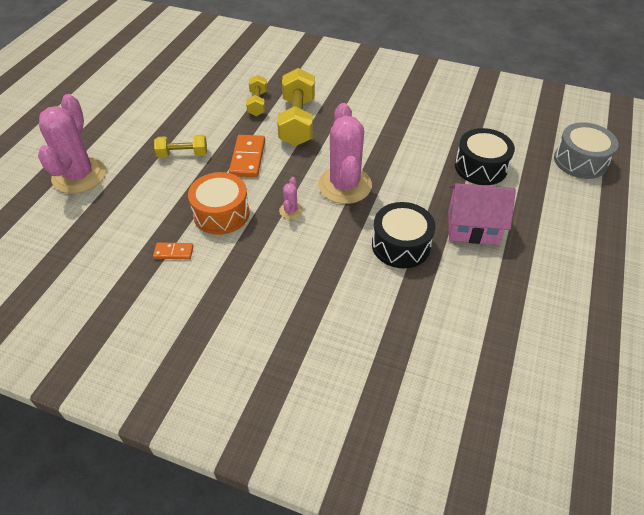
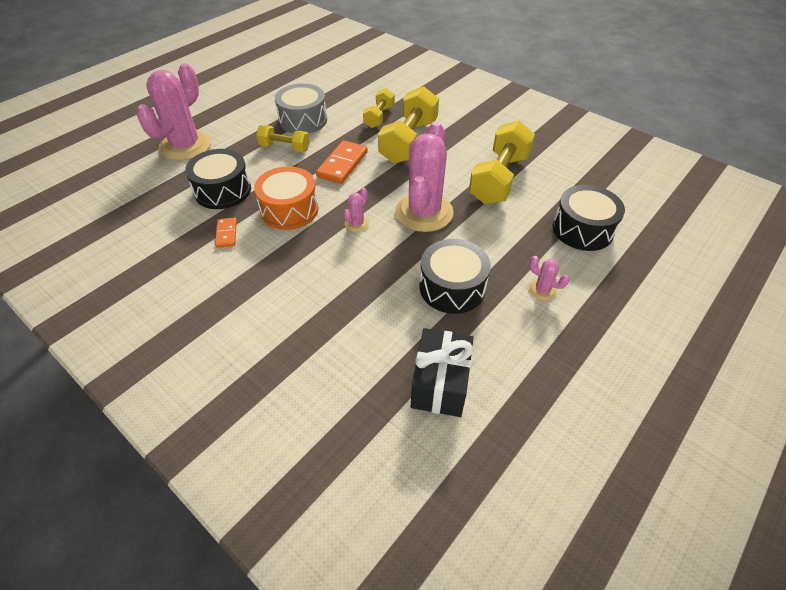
camera: 20 degrees right, 0 degrees up
(145, 211) = (223, 190): none -> black drum
(173, 252) = (226, 234): orange domino -> orange domino turned 60 degrees clockwise
(393, 139) = (499, 179): none -> yellow dumbbell
(430, 327) = (440, 384): none -> black gift
(473, 227) = (542, 290): pink house -> pink cactus
(580, 161) = (708, 251): grey drum -> grey drum (303, 120)

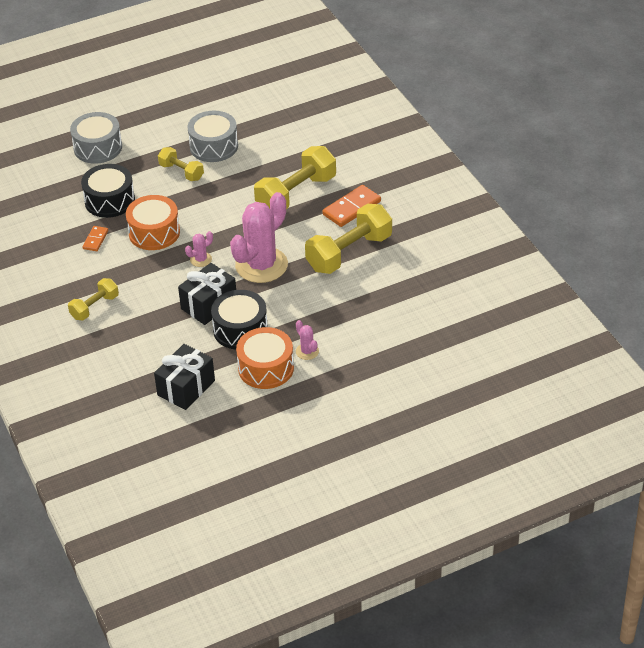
camera: 25 degrees right, 5 degrees down
(185, 146) = (98, 147): pink cactus -> grey drum
(342, 164) = (222, 202): orange domino -> orange domino (351, 208)
(379, 117) = (286, 160): yellow dumbbell -> yellow dumbbell (94, 307)
(398, 269) = (209, 305): none -> black gift
(514, 325) = (266, 368): none -> orange drum
(582, 229) = (382, 316): black drum -> none

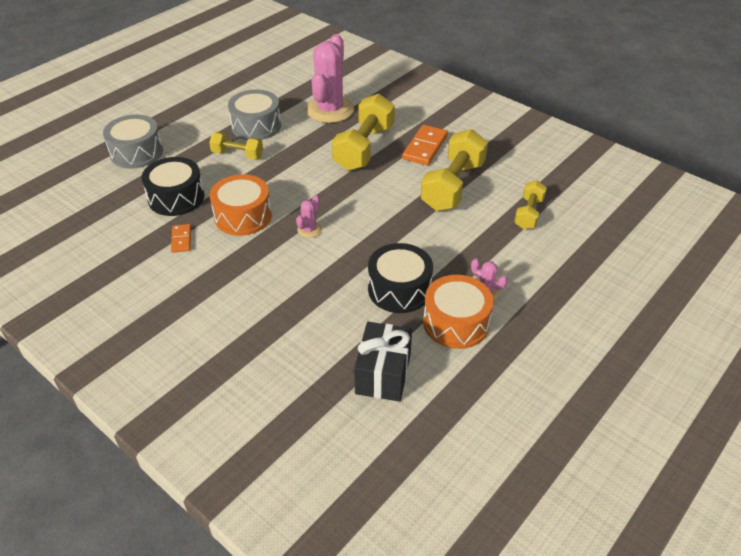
camera: 25 degrees left, 0 degrees up
(94, 307) = (219, 311): yellow dumbbell -> yellow dumbbell (528, 214)
(209, 305) = (348, 273): black gift -> none
(261, 265) = (376, 219): pink cactus -> pink cactus (330, 110)

